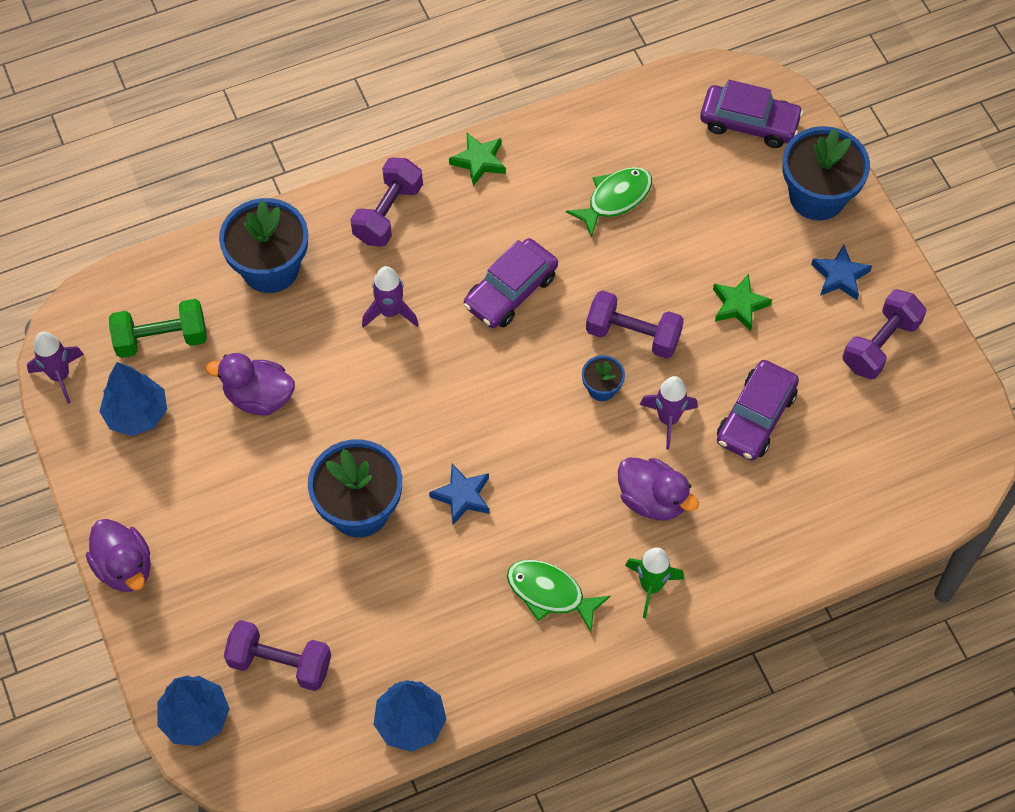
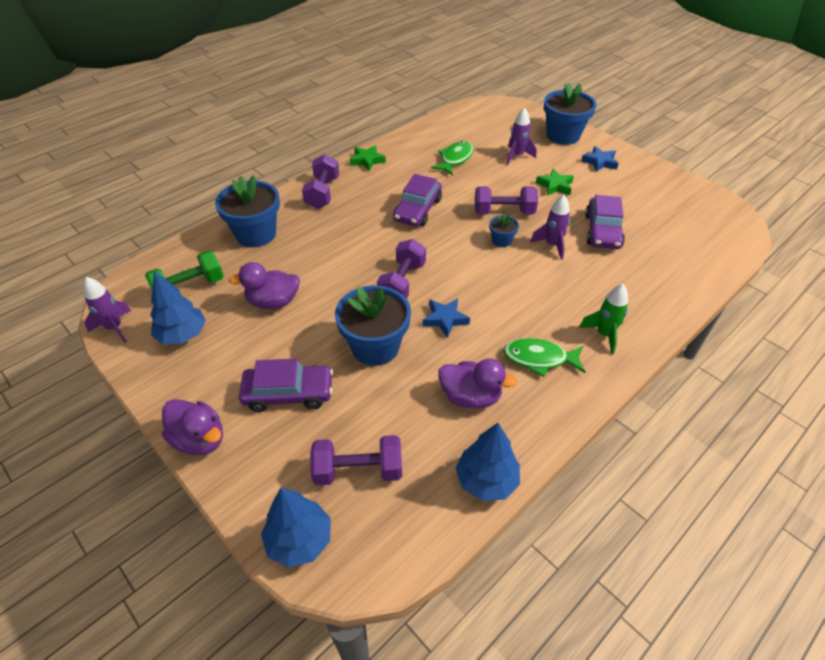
camera: 20 degrees left, 15 degrees down
(390, 312) = (346, 237): purple rocket -> purple rocket (517, 156)
(652, 500) = (571, 287): purple duck -> purple duck (470, 397)
(749, 123) = (507, 117): purple car -> purple car (288, 393)
(880, 344) = (644, 184): purple dumbbell -> purple dumbbell (402, 283)

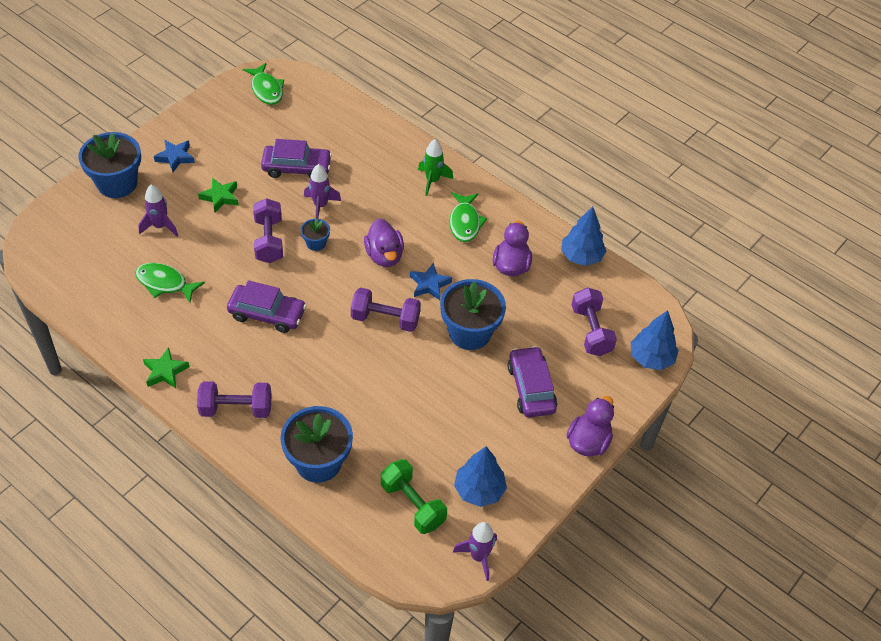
camera: 100 degrees left, 5 degrees up
(273, 302) = (424, 422): purple duck -> purple duck (384, 256)
(712, 214) = (266, 89): none -> green fish

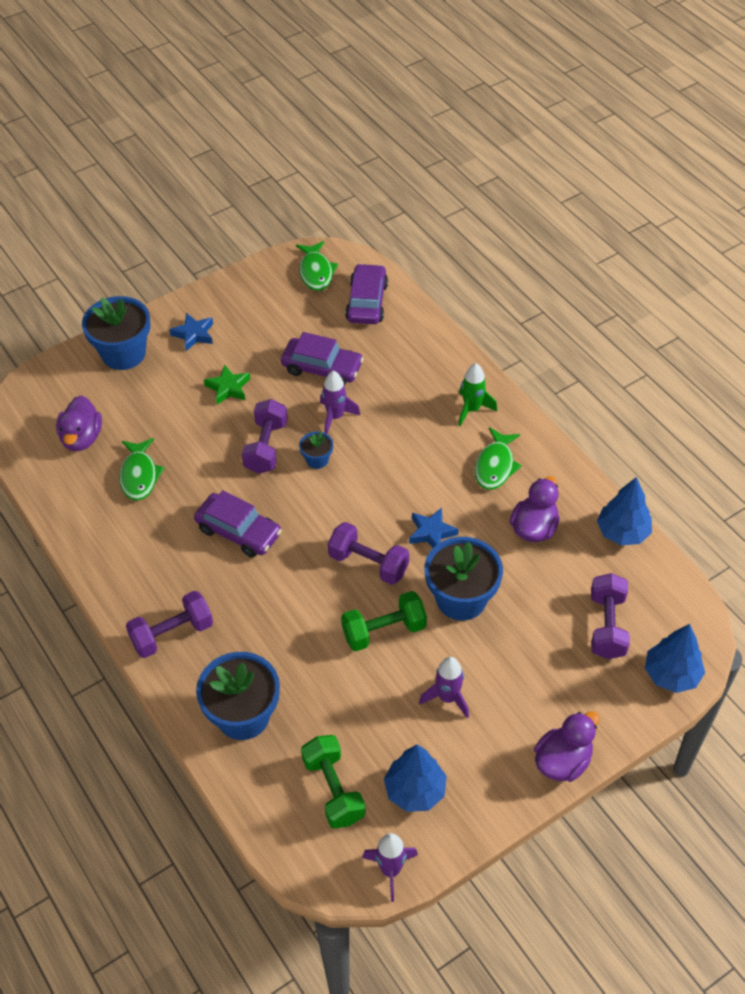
camera: 20 degrees right, 0 degrees up
(160, 226) = (154, 410): purple rocket -> purple rocket (447, 698)
(165, 283) = (139, 475): green fish -> green fish turned 135 degrees counterclockwise
(165, 371) = (110, 576): green star -> none
(236, 409) = (172, 634): purple dumbbell -> purple dumbbell turned 45 degrees counterclockwise
(384, 256) = (390, 488): purple duck -> purple duck (82, 438)
(415, 370) = (384, 631): none -> green dumbbell
(531, 388) = (513, 681): purple car -> purple car (366, 302)

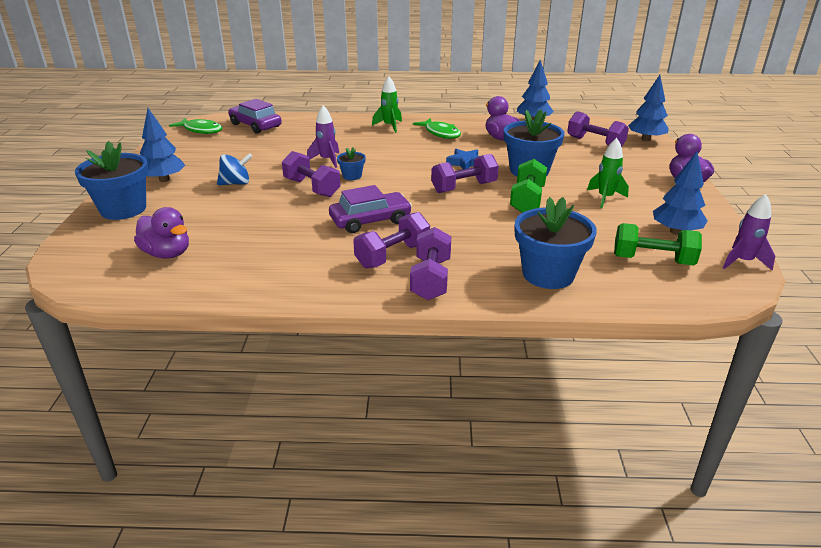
camera: 55 degrees left, 20 degrees down
(139, 475) = (251, 241): green fish -> none
(189, 585) = (393, 256): none -> purple dumbbell
(194, 334) = (164, 179): blue star -> blue tree
(228, 388) = (236, 183): green star -> blue spinning top
(322, 368) = (280, 152): purple car -> none
(447, 698) = (605, 198): purple rocket -> green rocket

